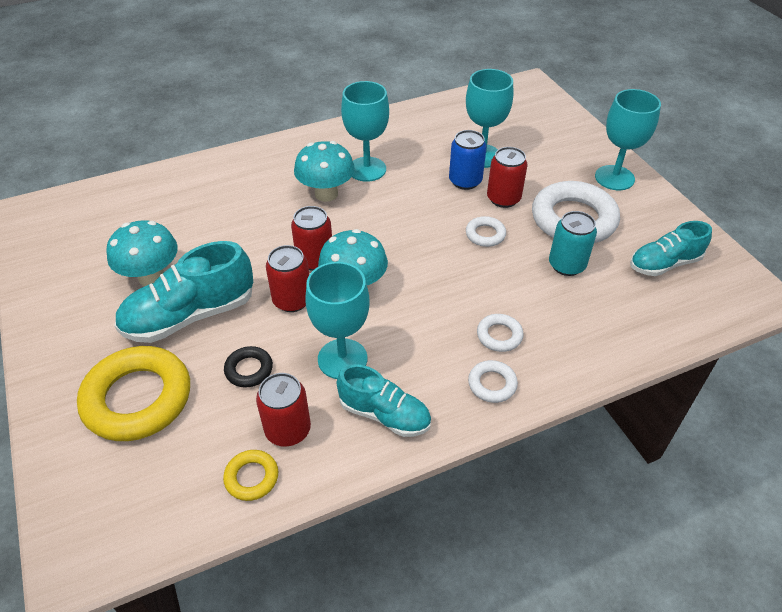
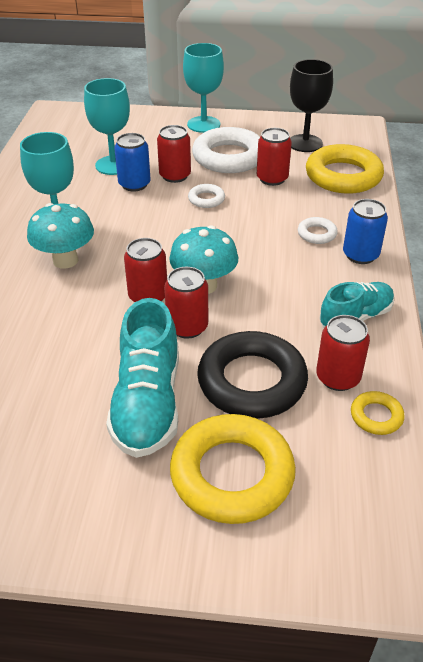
camera: 60 degrees left, 5 degrees down
(151, 277) = (62, 418): turquoise mushroom -> none
(249, 369) = (252, 381): black ring -> black ring, size x2.17
(342, 359) = (281, 320): turquoise goblet -> none
(492, 384) = (360, 255): white ring -> blue can
(566, 265) = (272, 179): turquoise can -> red can
(630, 319) = (343, 176): none -> yellow ring
(664, 264) = (305, 143): turquoise shoe -> black goblet

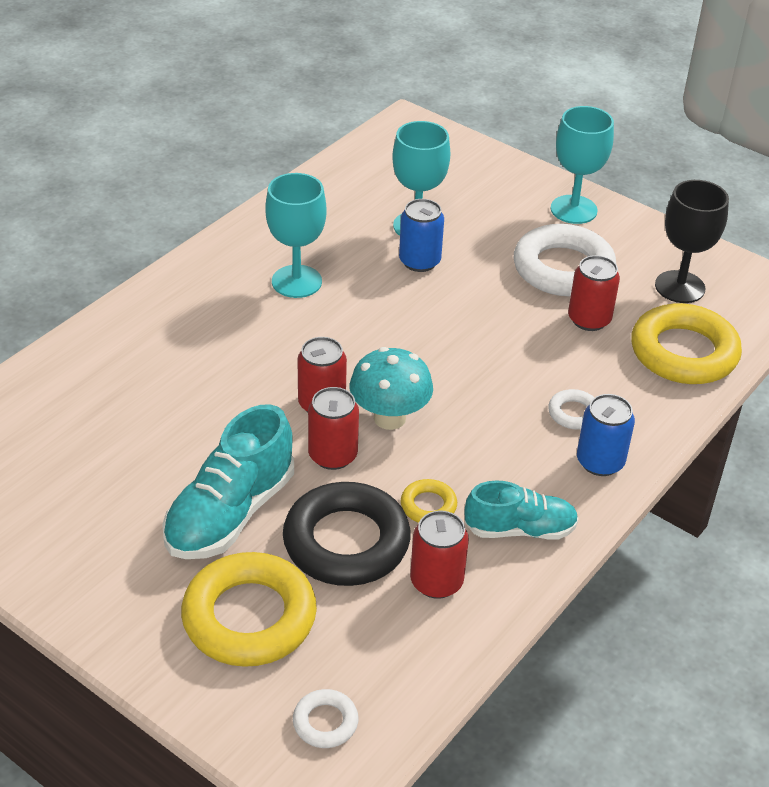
camera: 30 degrees right, 0 degrees up
(65, 260) = (272, 325): turquoise mushroom -> none
(175, 176) = (475, 268): red can -> none
(206, 199) = (485, 314): white ring -> white ring (325, 722)
(376, 416) = (437, 638): yellow ring -> yellow ring (428, 506)

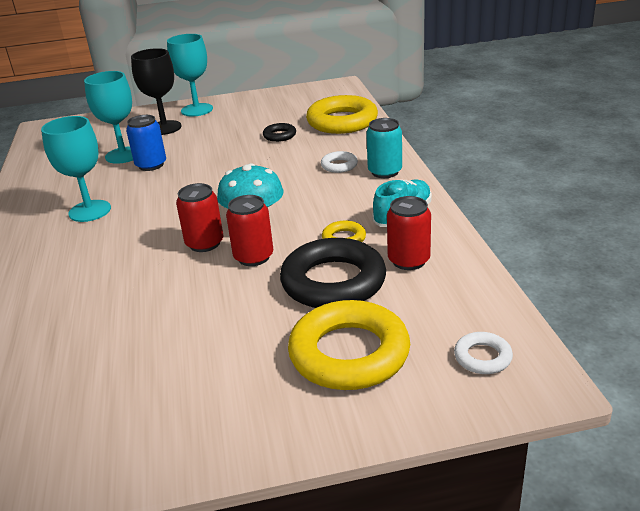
camera: 45 degrees left, 10 degrees down
(230, 513) = (243, 322): turquoise shoe -> none
(563, 269) = (232, 128): white ring -> none
(589, 319) = (279, 135): red can -> black ring
(600, 462) = (385, 172): blue can -> turquoise can
(680, 287) = (297, 106): black goblet -> black goblet (164, 128)

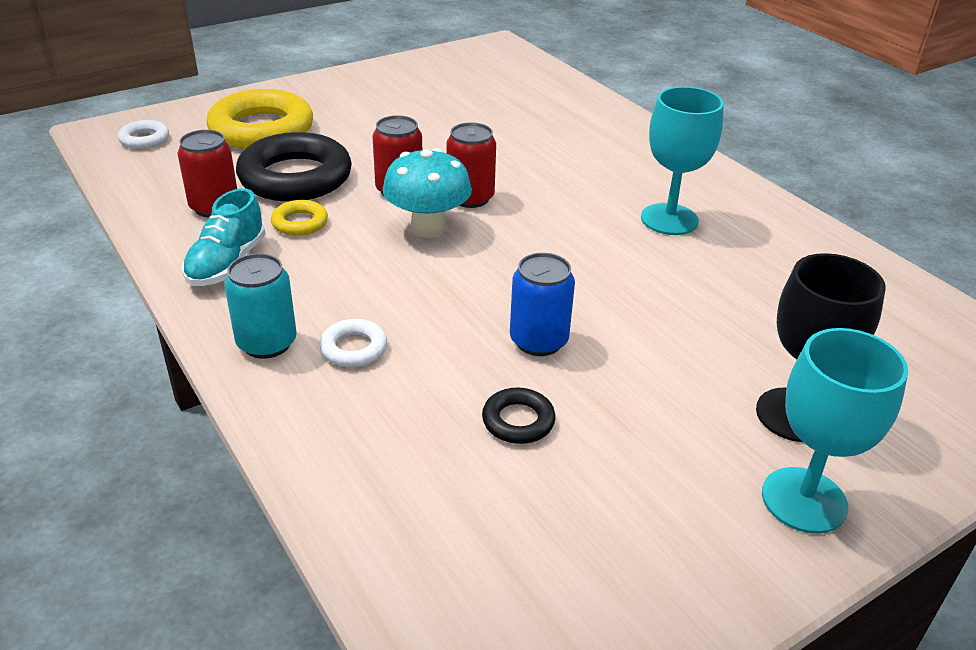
camera: 155 degrees right, 5 degrees up
(123, 155) = (768, 324): turquoise goblet -> none
(151, 165) = (689, 308): blue can -> blue can (538, 341)
(342, 121) = (402, 496): yellow ring -> none

